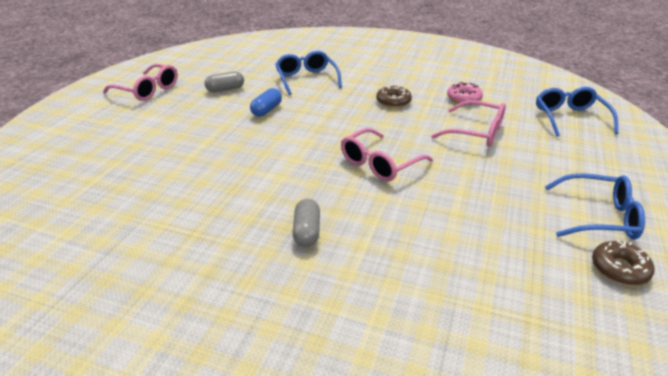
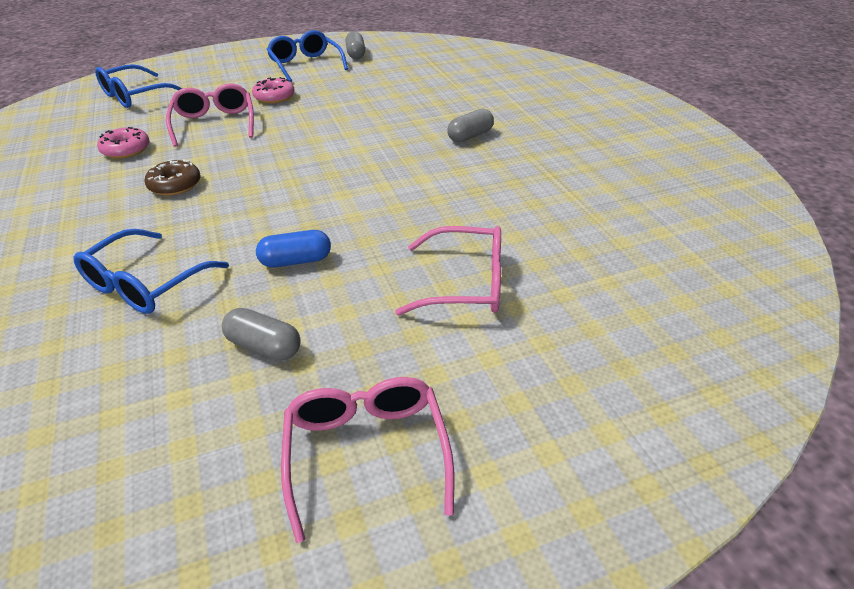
camera: 130 degrees left, 5 degrees up
(379, 164) = (334, 144): pink glasses -> pink glasses (465, 284)
(511, 170) = (274, 97): none -> pink donut
(619, 269) = (356, 54): brown donut -> grey capsule

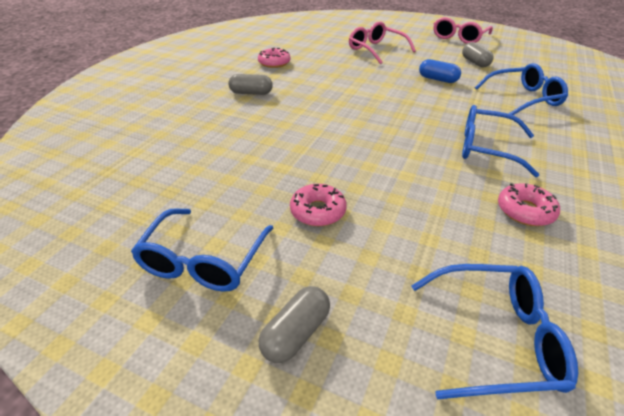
camera: 135 degrees left, 0 degrees up
(175, 185) = (486, 148): brown donut -> blue glasses
(214, 124) = (414, 202): pink glasses -> none
(356, 54) = (120, 244): grey capsule -> grey capsule (296, 333)
(535, 179) = (274, 63): none -> pink donut

